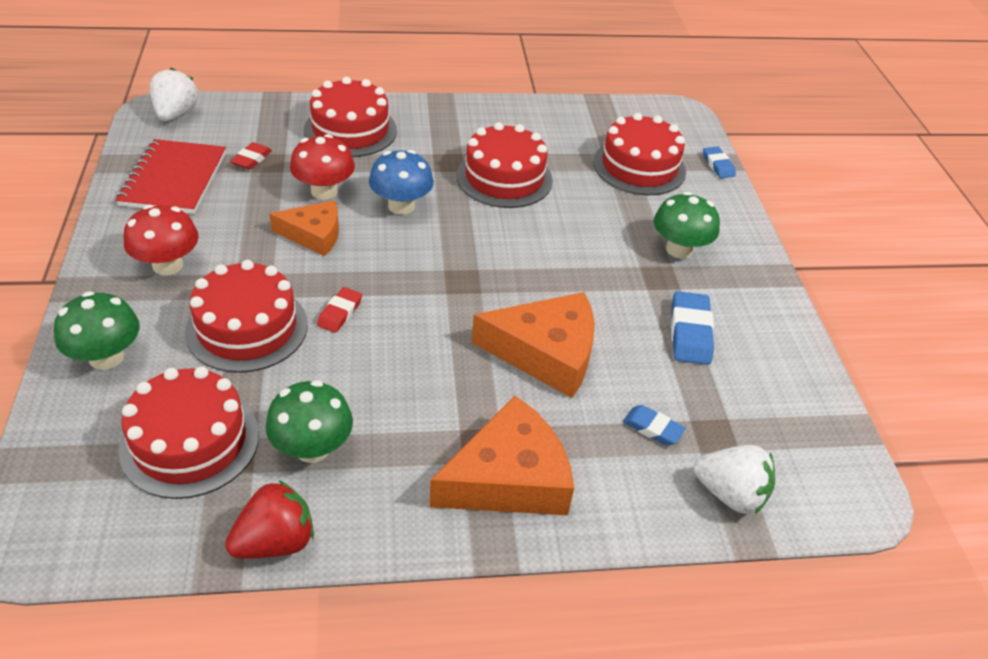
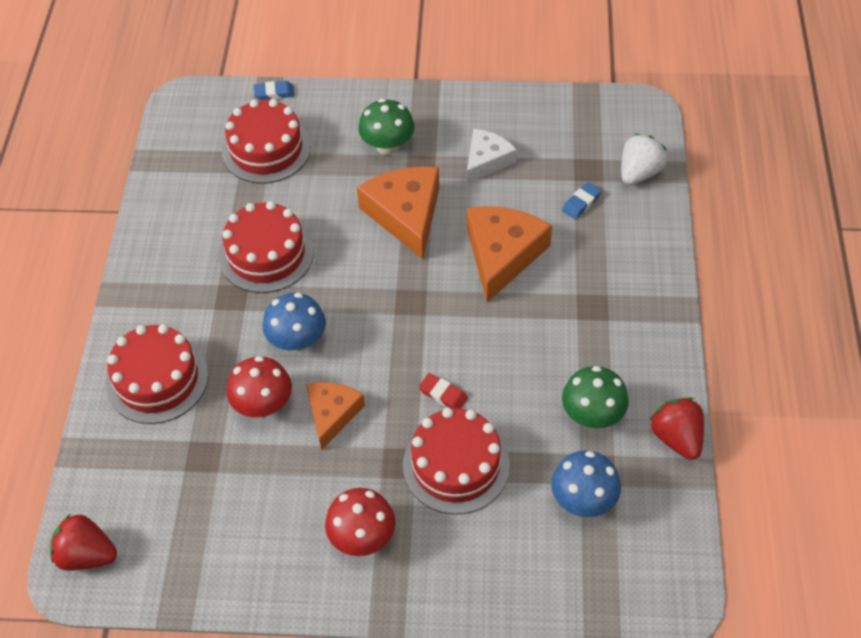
camera: 75 degrees left, 10 degrees up
(106, 357) = (484, 575): green mushroom -> none
(174, 179) = (219, 545): red notebook -> none
(176, 114) = (87, 555): white strawberry -> red strawberry
(190, 442) = (583, 500): red cake -> blue mushroom
(251, 159) = (195, 472): red eraser -> none
(508, 478) = (623, 294): orange cheese -> orange cheese (405, 214)
(690, 332) = (486, 160): blue eraser -> white cheese

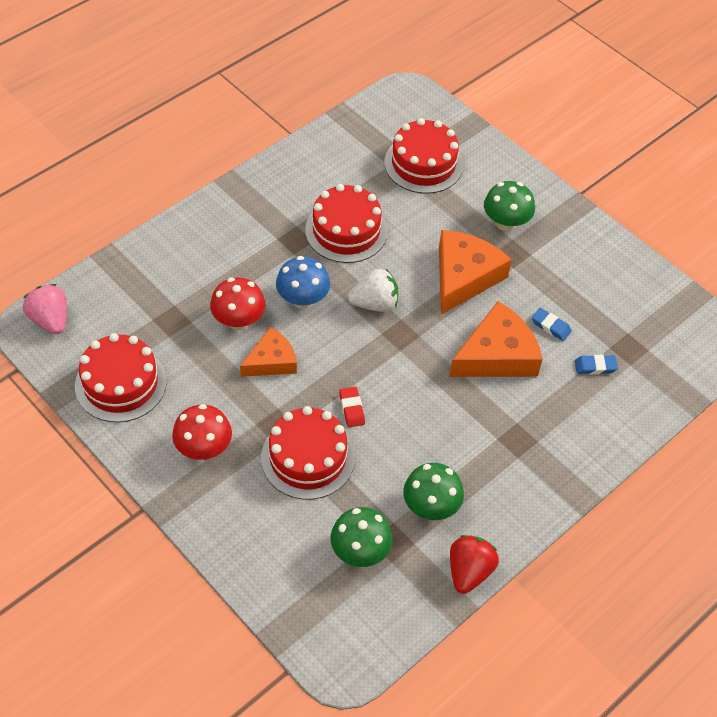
camera: 40 degrees right, 0 degrees up
(87, 555) = (50, 320): red strawberry -> pink strawberry
(157, 379) = (197, 253): red cake -> red cake (120, 383)
(274, 93) = (471, 130): blue eraser -> blue eraser (551, 326)
(486, 160) = (562, 285): white cheese -> none
(583, 500) = (360, 551): blue mushroom -> green mushroom
(639, 173) = (664, 381): white strawberry -> white strawberry (375, 303)

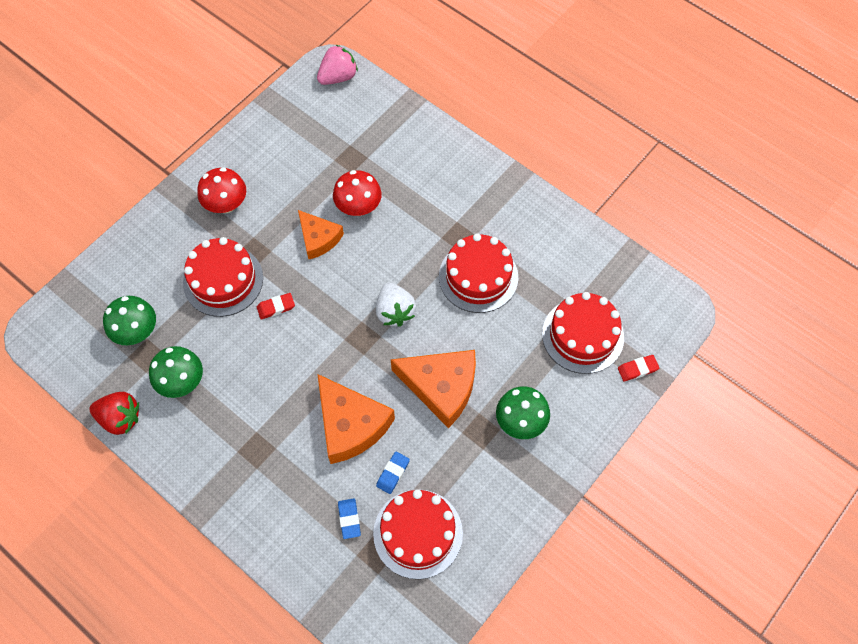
camera: 85 degrees right, 10 degrees up
(120, 383) = (282, 136): red cake -> red cake (418, 533)
(303, 299) = (390, 252): blue mushroom -> none
(463, 133) = (637, 369): none -> red eraser

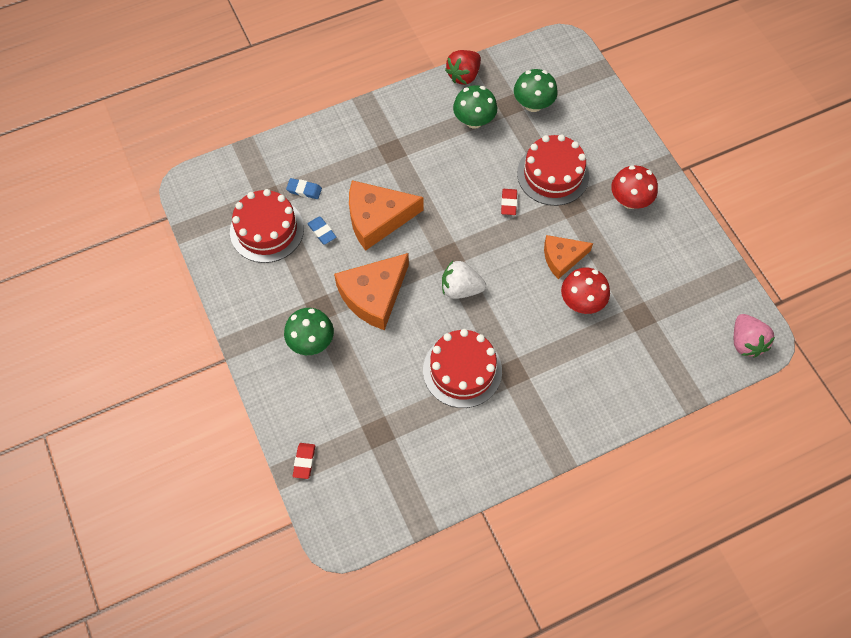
camera: 115 degrees right, 0 degrees up
(582, 335) = (360, 431): red cake -> none

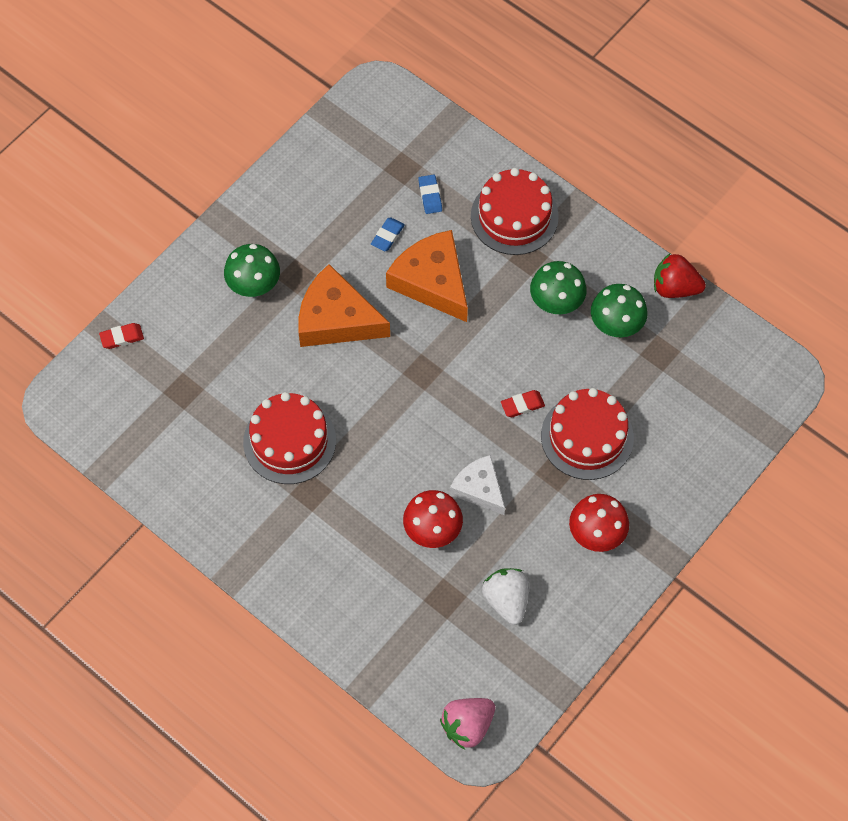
camera: 65 degrees right, 0 degrees up
(267, 230) = (363, 184): red cake -> red cake (514, 216)
(461, 289) = (387, 400): white strawberry -> white strawberry (506, 600)
(533, 104) = (676, 378): green mushroom -> green mushroom (556, 302)
(562, 258) = (479, 488): orange cheese -> white cheese

